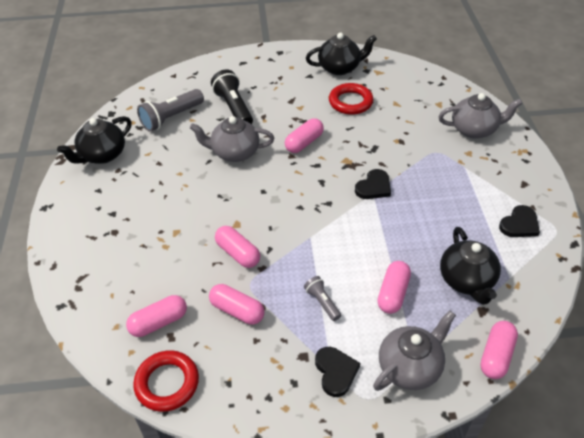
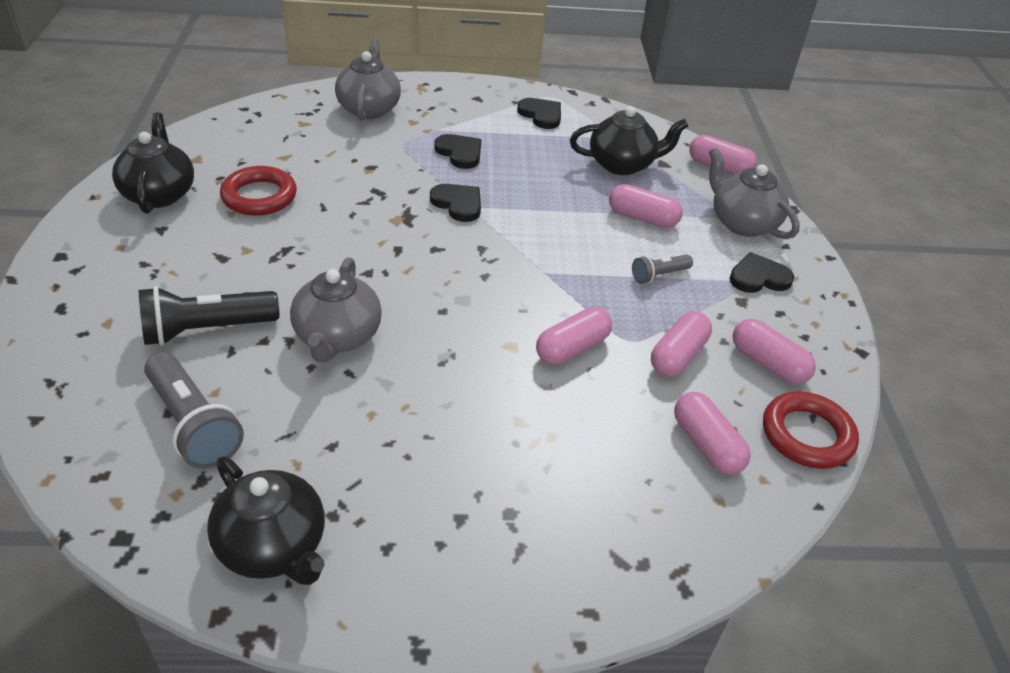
camera: 90 degrees left, 5 degrees down
(304, 143) = (341, 255): pink capsule -> pink capsule (768, 363)
(438, 181) = (460, 153): none -> black heart

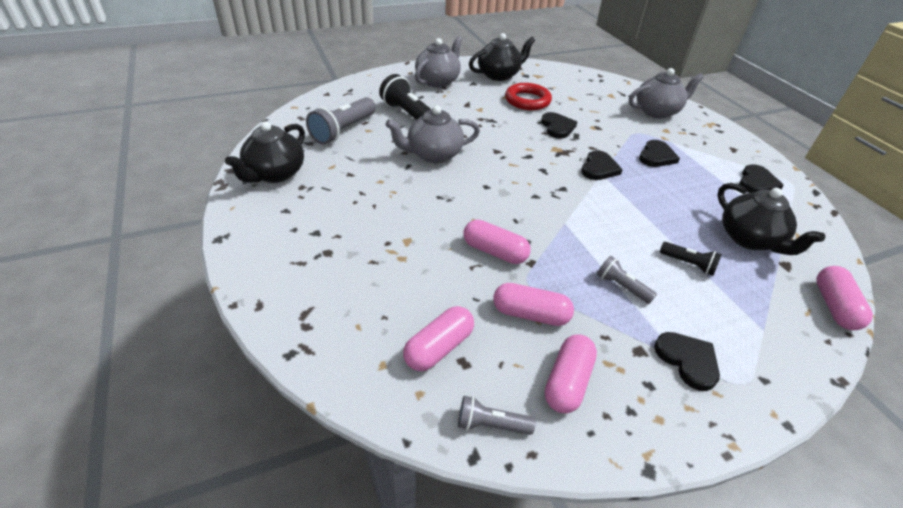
camera: 70 degrees right, 0 degrees up
(348, 198) = (557, 127): none -> black heart
(642, 218) = (688, 264): pink capsule -> black flashlight
(742, 223) = (761, 337): grey teapot -> grey teapot (438, 81)
(807, 435) = (491, 424): red ring -> grey flashlight

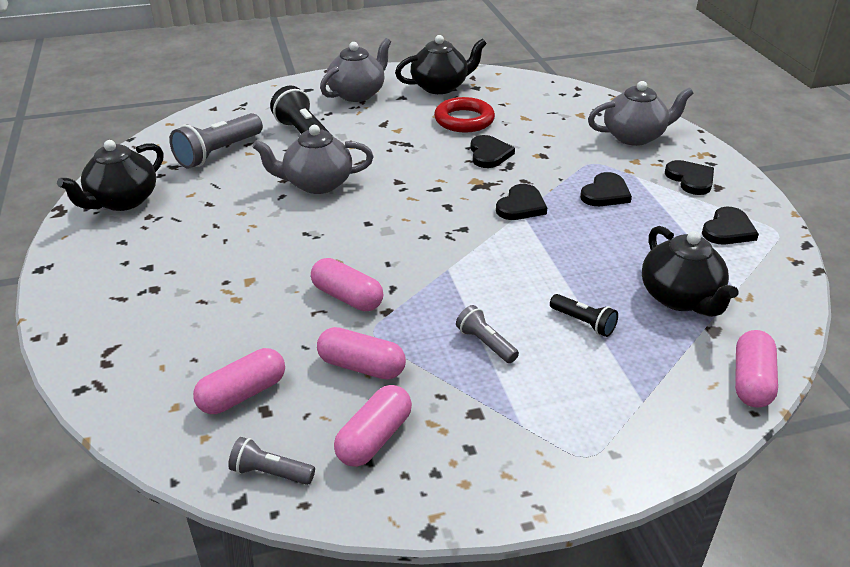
camera: 10 degrees right, 5 degrees down
(687, 360) = (528, 427): black heart -> black heart (690, 179)

